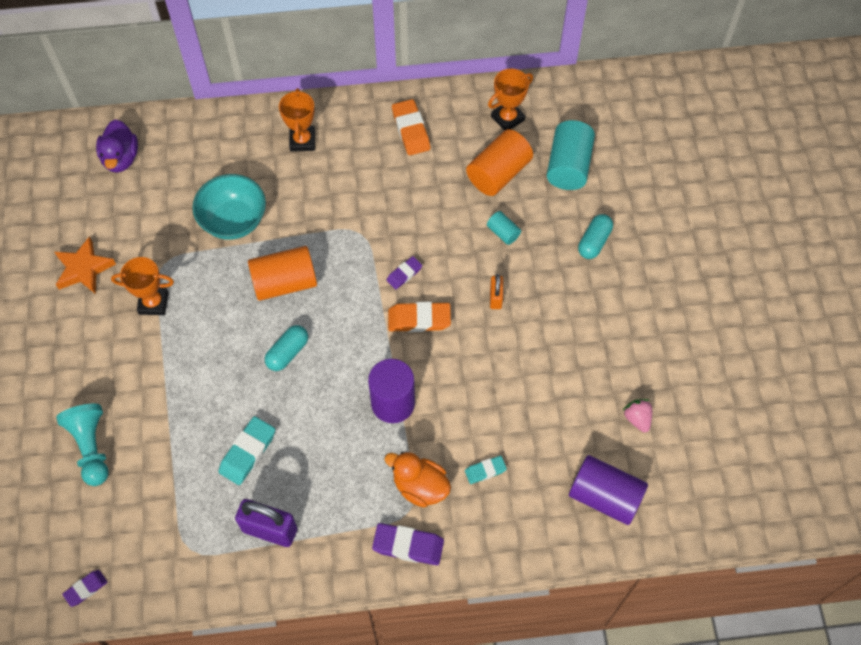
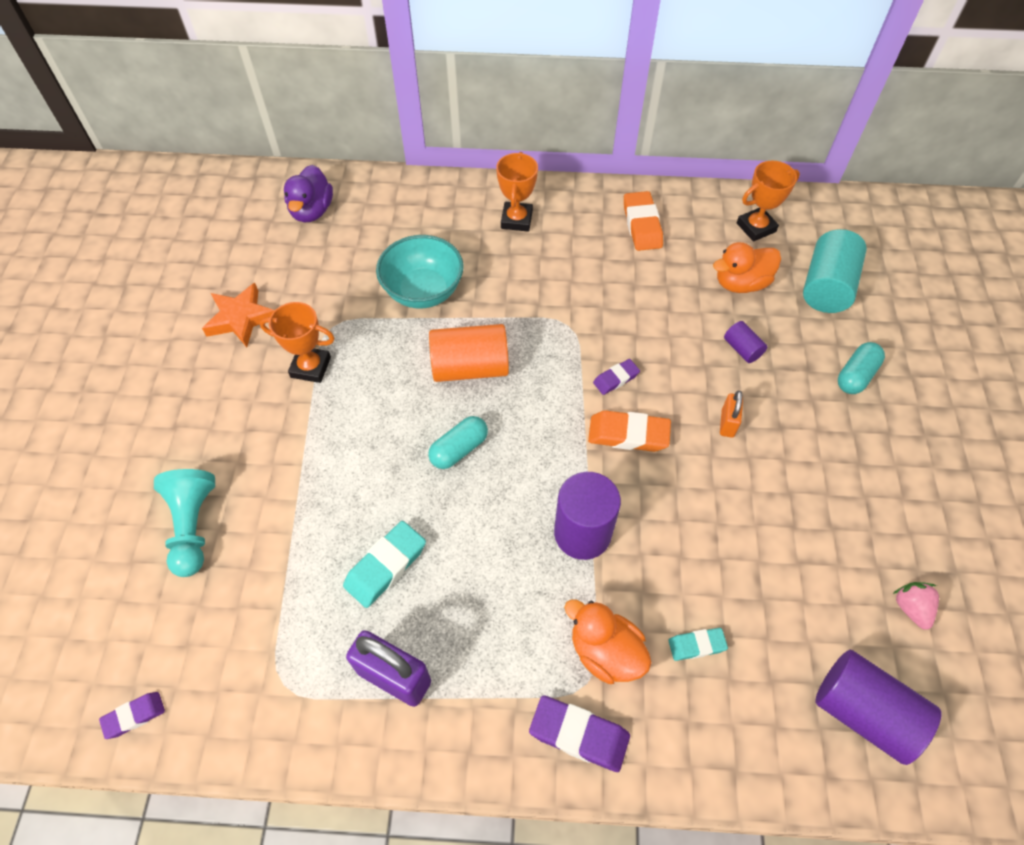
camera: 10 degrees right, 5 degrees down
(498, 173) = (741, 283): orange cylinder -> orange duck
(503, 232) = (742, 349): turquoise cylinder -> purple cylinder

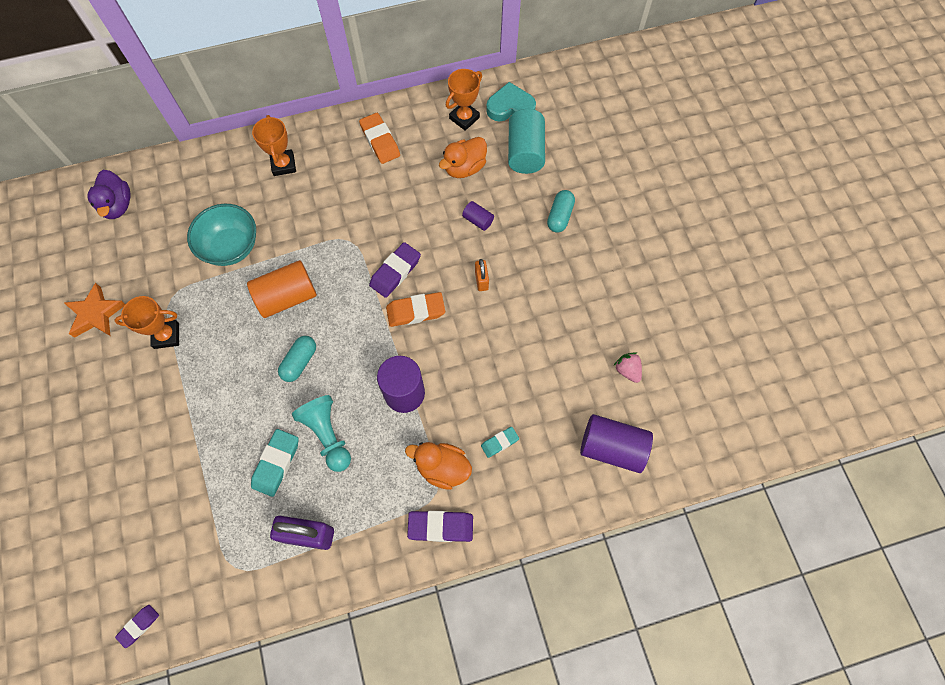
camera: 20 degrees left, 10 degrees up
(193, 527) = (126, 484): turquoise pawn -> turquoise pawn (327, 435)
(616, 379) = (395, 272): purple eraser -> purple eraser, size x1.68
(819, 230) = (510, 107): none -> turquoise heart

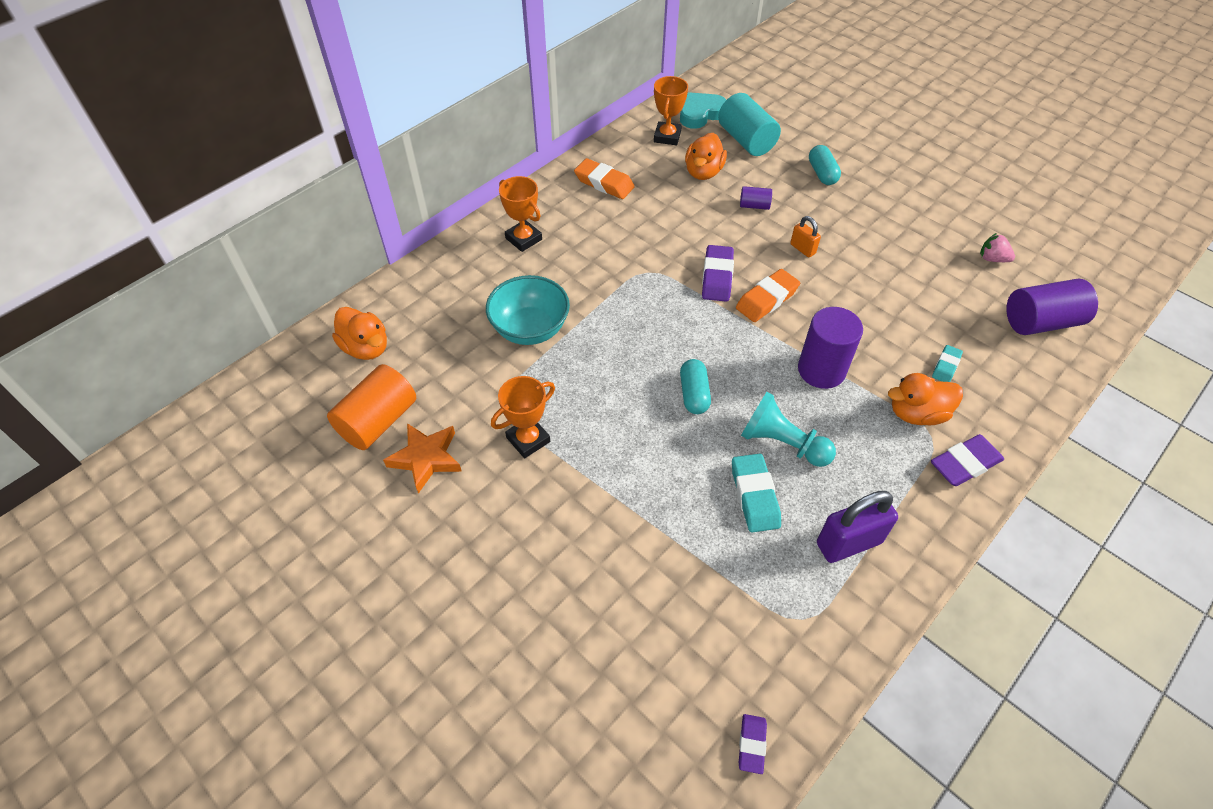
camera: 30 degrees left, 15 degrees down
(117, 205) = (366, 348): purple duck -> orange duck
(287, 297) = (629, 345): orange cylinder -> orange cylinder (378, 421)

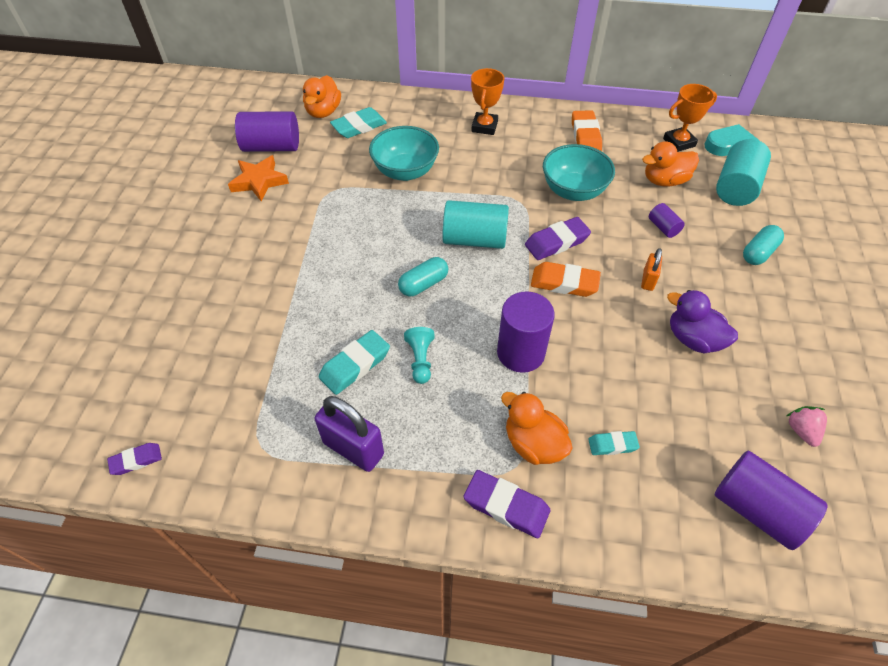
camera: 55 degrees right, 0 degrees up
(378, 421) = (271, 147): orange cylinder -> purple cylinder
(424, 330) = (359, 127): none -> turquoise eraser
(528, 439) = (310, 218): orange trophy -> none
(665, 231) = (573, 191): none -> turquoise bowl
(667, 328) = (474, 239): none -> turquoise cylinder
(782, 443) = (420, 360): turquoise pawn -> turquoise pawn, size x0.64
(878, 261) = (693, 339): none -> purple duck

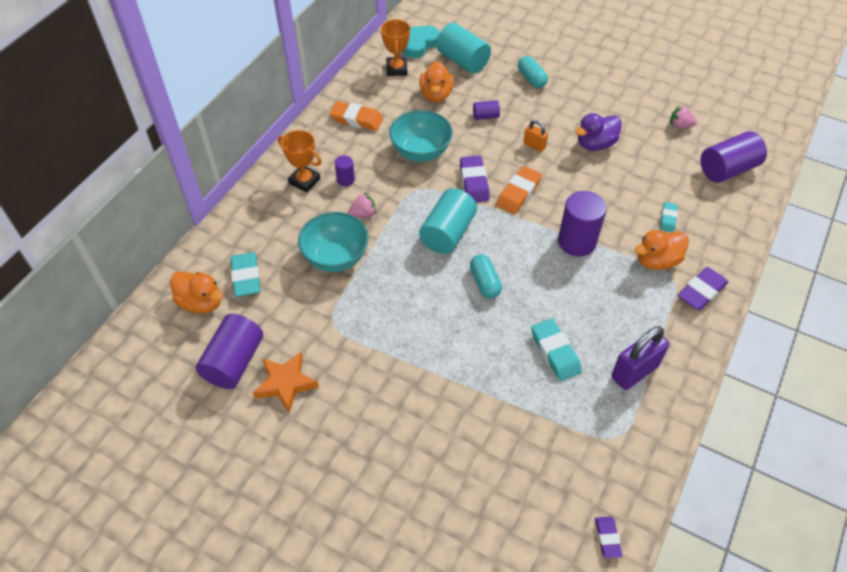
camera: 70 degrees left, 0 degrees up
(420, 360) = (564, 306): turquoise pawn -> none
(466, 174) = (363, 214): none -> pink strawberry
(502, 151) = (345, 180): none -> purple cylinder

